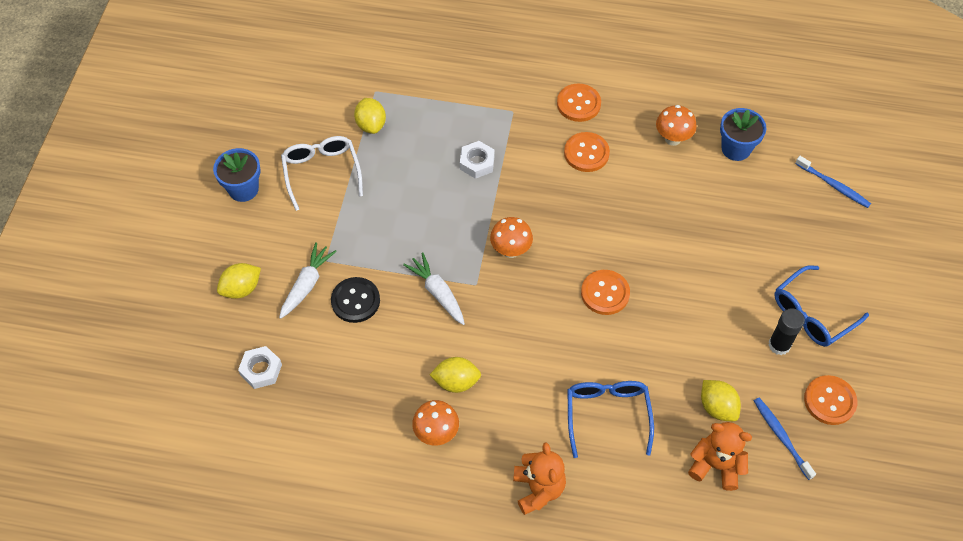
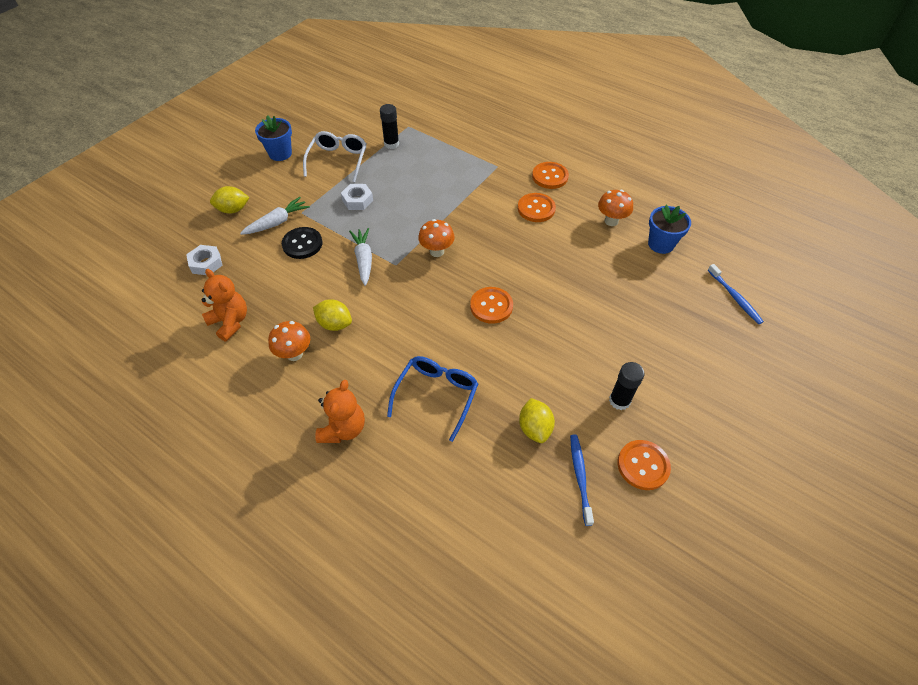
camera: 25 degrees right, 5 degrees down
(371, 125) = (391, 144): yellow lemon -> black glue stick
(477, 163) = (449, 189): white nut -> white nut (357, 200)
(716, 465) = (506, 475): orange teddy bear -> orange teddy bear (230, 322)
(812, 314) = (663, 388): blue glasses -> none

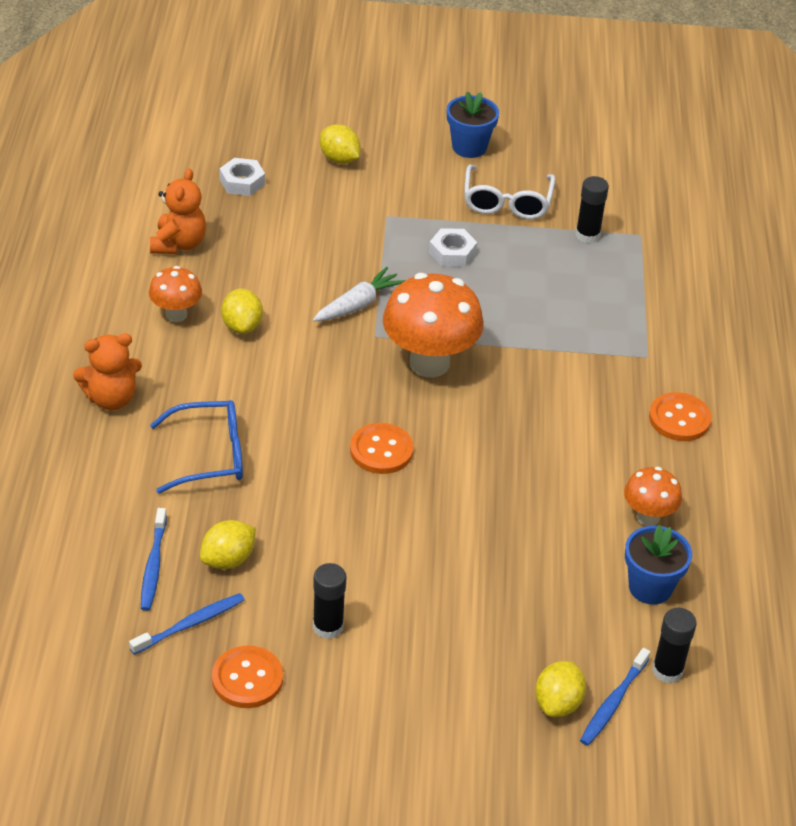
camera: 55 degrees right, 10 degrees down
(277, 222) = (352, 204): white carrot -> none
(302, 244) = (337, 242): black button -> none
(338, 160) = (507, 202): white glasses -> white glasses turned 120 degrees clockwise
(437, 251) = (429, 363): orange mushroom -> orange mushroom, size x1.85
(516, 475) = (153, 566): none -> blue toothbrush
(536, 209) = (598, 428): orange button -> none
(721, 265) = (667, 670): none -> black glue stick
(726, 320) = (558, 703): none -> yellow lemon

